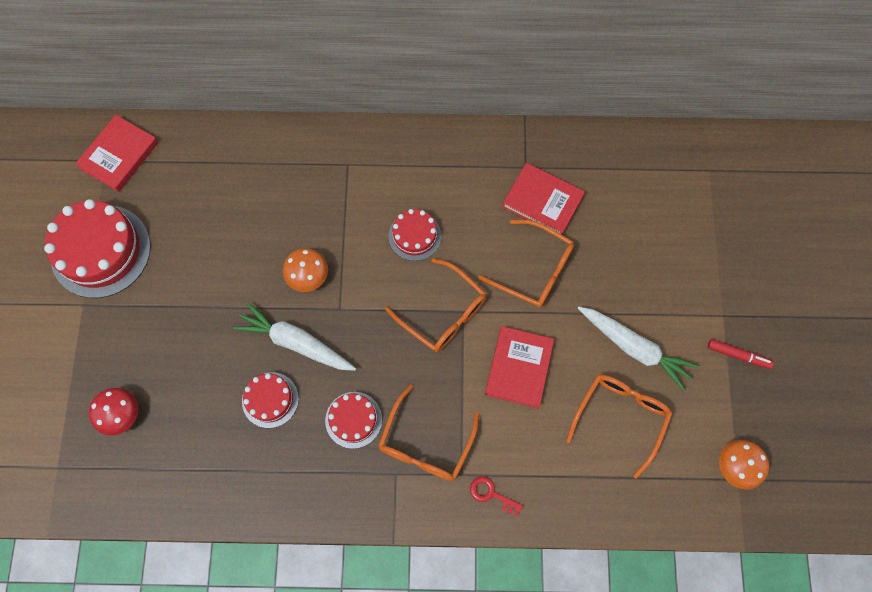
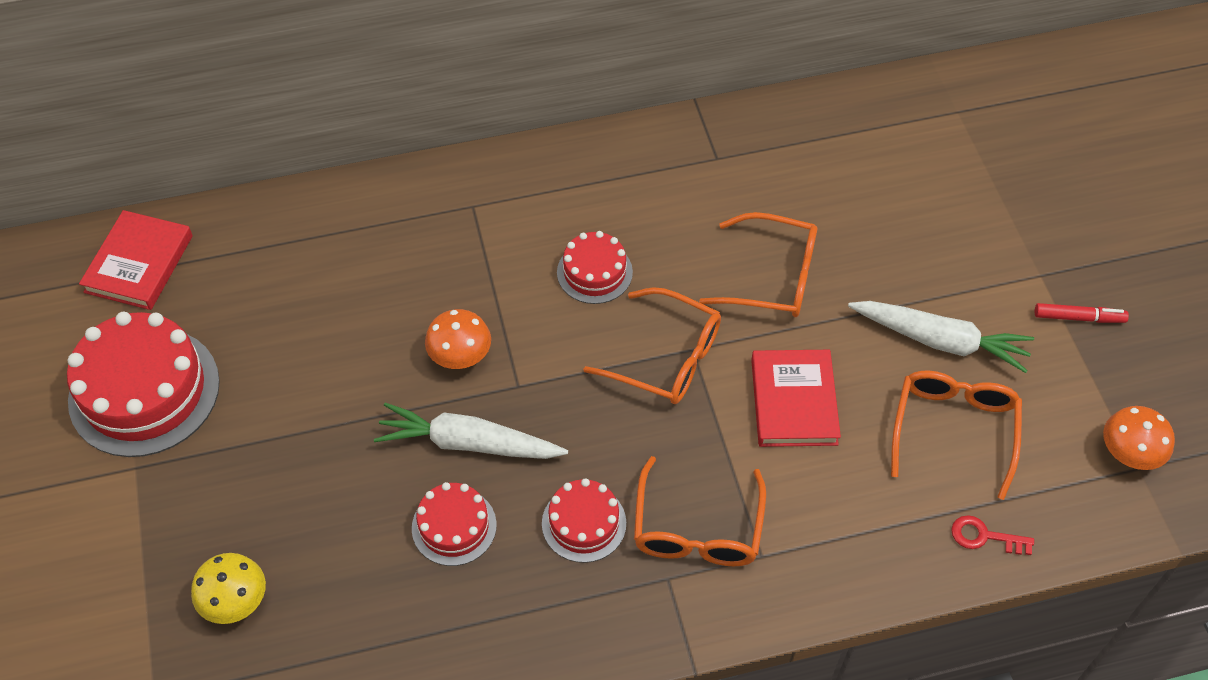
camera: 15 degrees left, 15 degrees down
(121, 414) = (235, 600): red mushroom -> yellow mushroom
(491, 494) = (812, 571): red key -> red key (985, 536)
(542, 201) = (754, 193): red book -> none

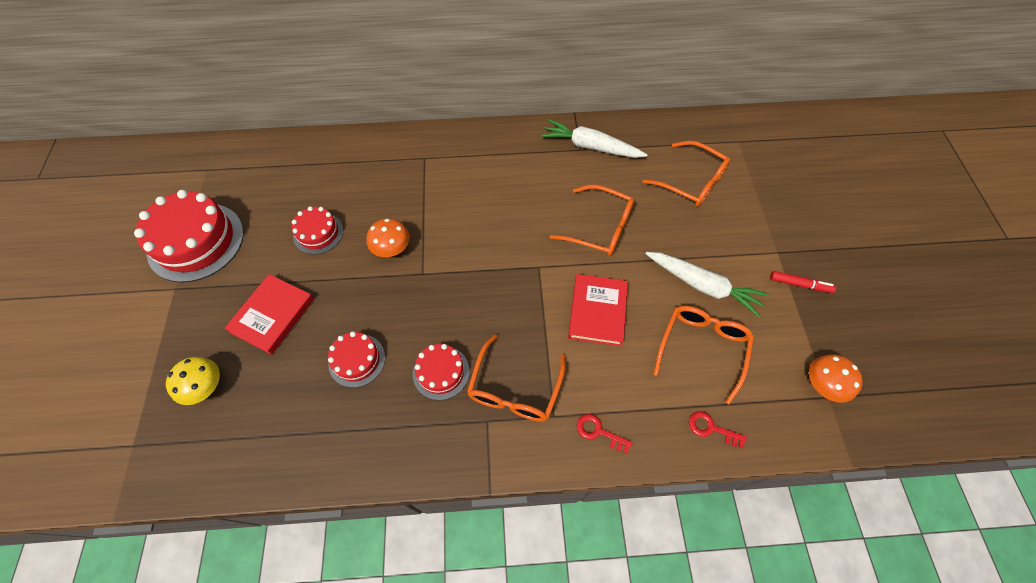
camera: 10 degrees right, 5 degrees up
(139, 264) = (219, 165): red book -> red book (272, 315)
(468, 443) = (381, 306): white carrot -> white carrot (590, 146)
(594, 272) = (488, 208): red cake -> red cake (318, 233)
(666, 358) = (520, 269): orange glasses -> orange glasses (691, 182)
(829, 567) = (599, 432): none -> red key

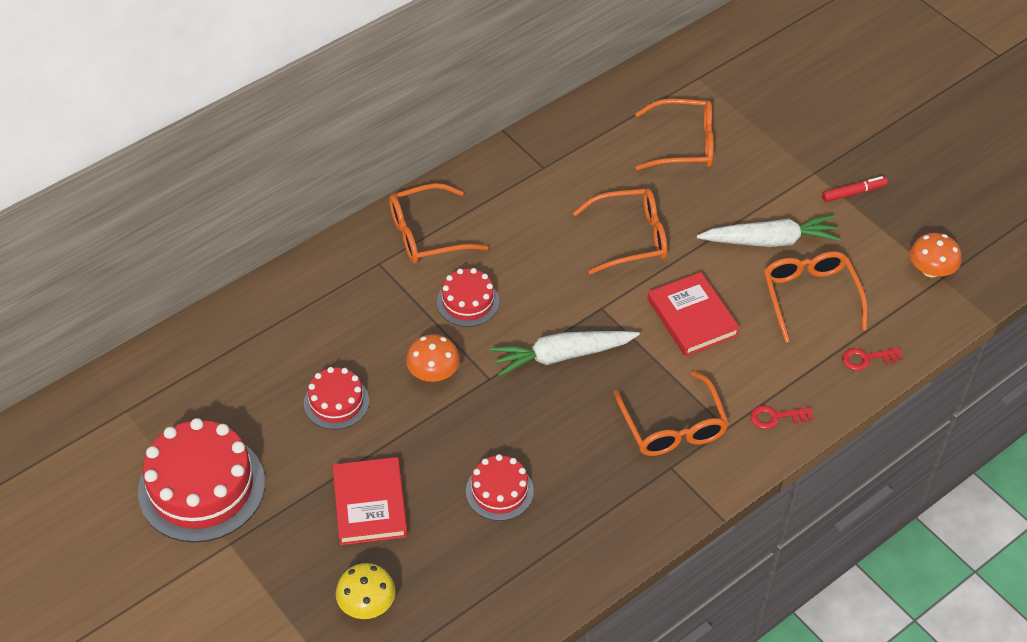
camera: 35 degrees left, 10 degrees down
(441, 372) = (591, 453): red cake -> red cake (468, 302)
(469, 155) = (427, 234): none -> orange glasses
(590, 146) = (552, 159): white carrot -> white carrot (562, 356)

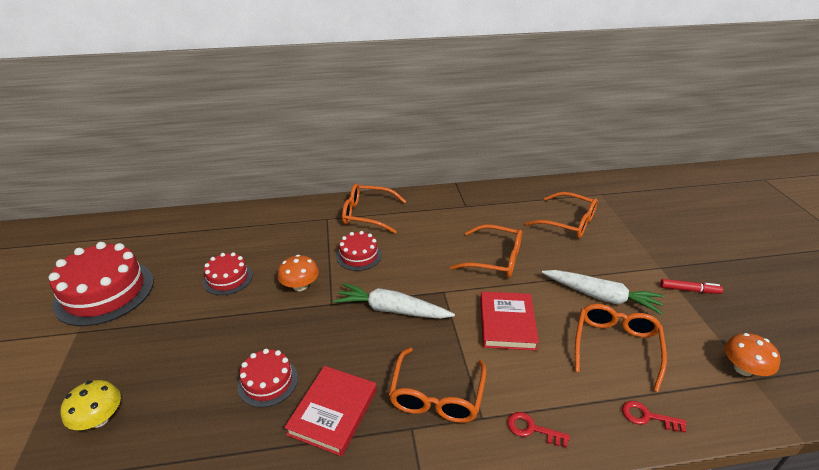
camera: 30 degrees right, 15 degrees down
(370, 504) = (179, 348): red book -> red book (333, 412)

